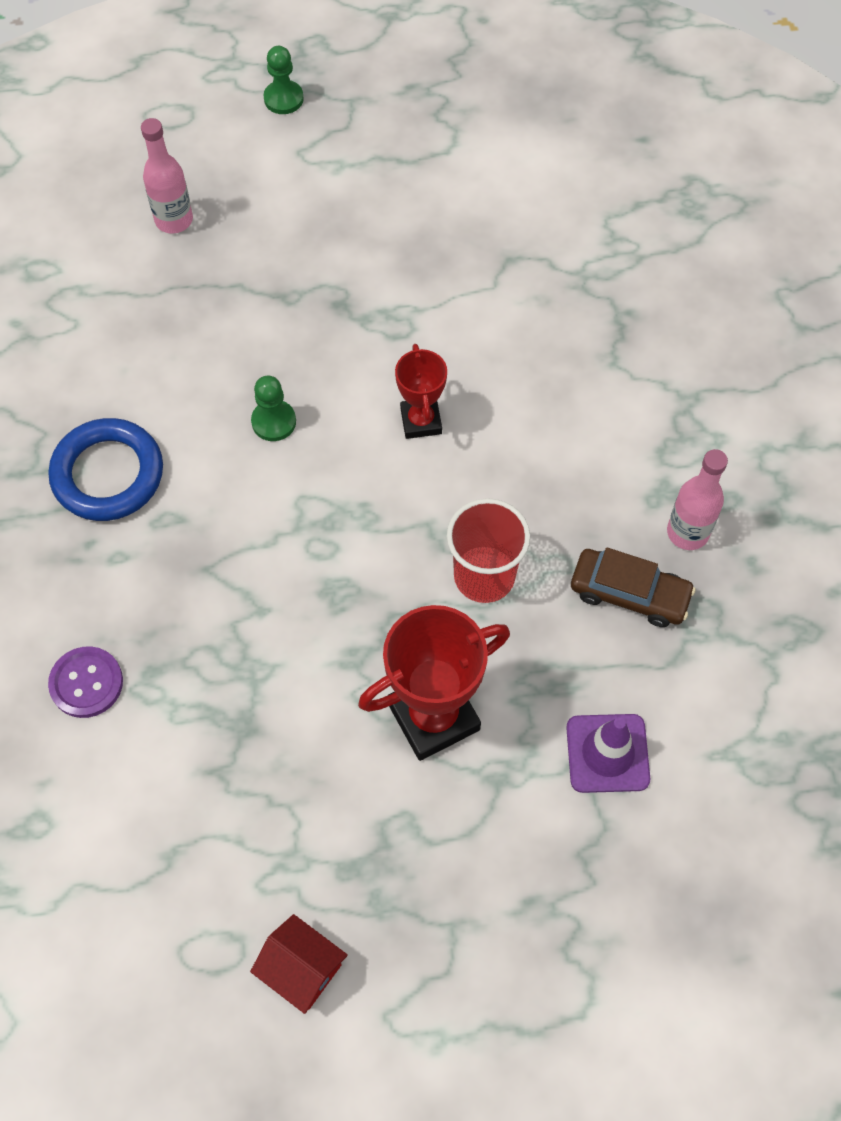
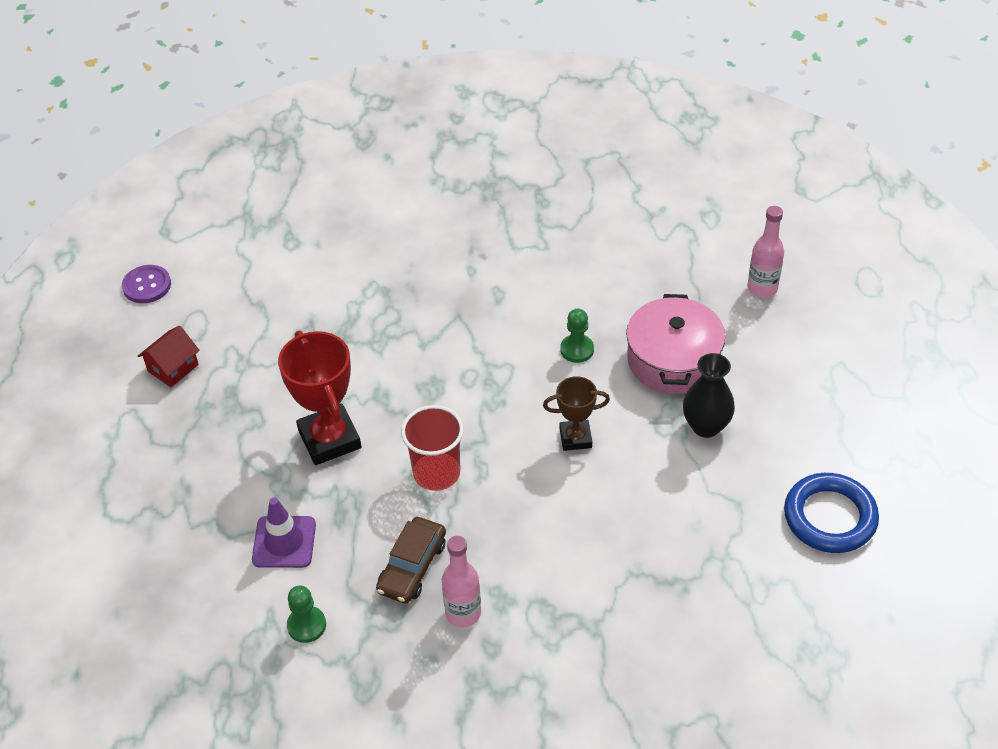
camera: 95 degrees right, 15 degrees down
(86, 683) = (381, 260): purple button -> purple button (147, 285)
(108, 474) = (536, 262): blue ring -> blue ring (830, 517)
(283, 99) = (898, 352): green pawn -> green pawn (306, 625)
(293, 316) = (673, 360): none -> pink pot
(398, 286) = (706, 426): none -> black vase
(421, 421) = (575, 438): red trophy -> brown trophy

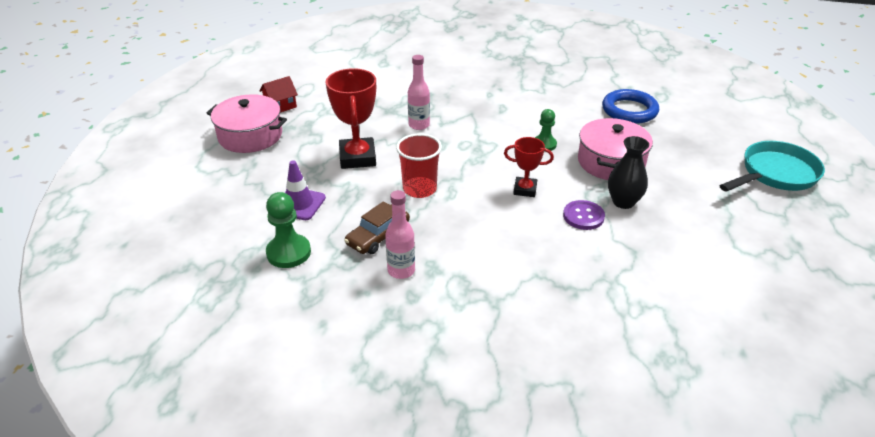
camera: 15 degrees right, 10 degrees down
(147, 285) = (287, 67): purple button -> purple button (583, 216)
(156, 438) = (250, 136): none -> pink pot
(306, 625) = (288, 252): green pawn -> green pawn, size x1.52
(575, 438) = (525, 189): brown trophy -> red trophy
(762, 288) = (688, 137): pink bottle -> pink bottle (419, 125)
(830, 517) = (706, 275): blue ring -> blue ring (629, 110)
(882, 329) = (775, 174): none -> turquoise pan

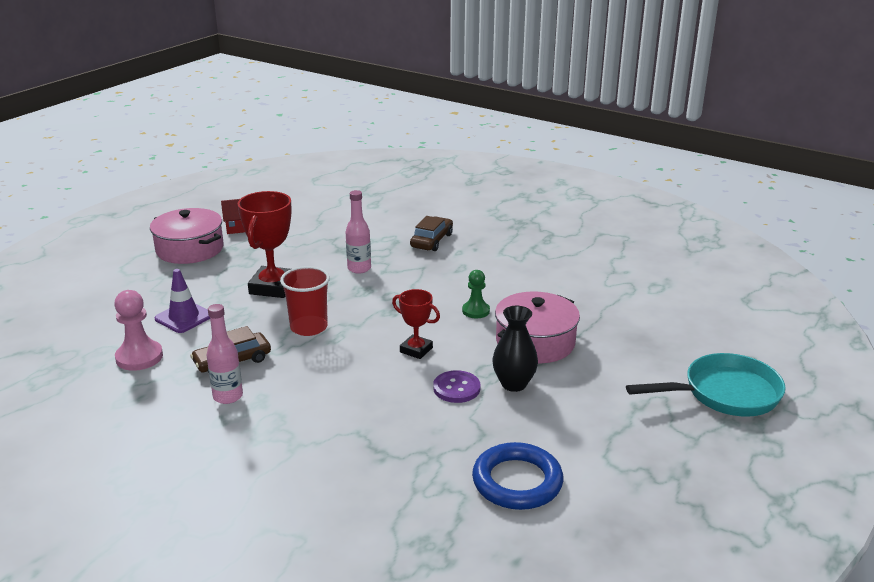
camera: 20 degrees right, 10 degrees down
(288, 252) = (139, 357): green pawn -> pink pawn
(459, 88) = (432, 241): none -> brown car
(629, 110) = (603, 295): blue ring -> blue ring (517, 481)

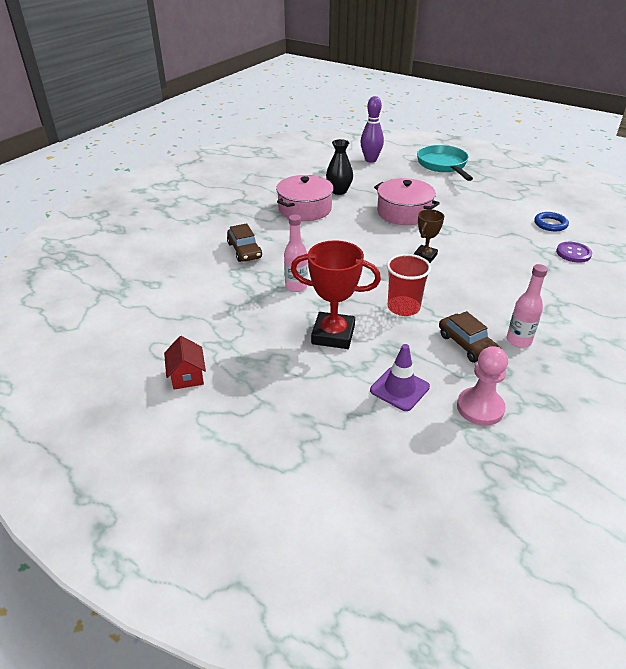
camera: 90 degrees left, 10 degrees up
(190, 249) = (240, 411): pink pot -> pink pot (305, 209)
(416, 350) = (425, 256): red trophy -> brown trophy
(432, 241) = (244, 250): brown car -> brown car turned 135 degrees counterclockwise
(456, 388) = (468, 241): purple button -> purple button (573, 253)
(476, 311) = (365, 232): green pawn -> none
(514, 384) = (455, 221): black vase -> black vase (339, 191)
(517, 481) = (550, 224): blue ring -> blue ring, size x0.64
(714, 324) = (370, 160): none -> purple bowling pin

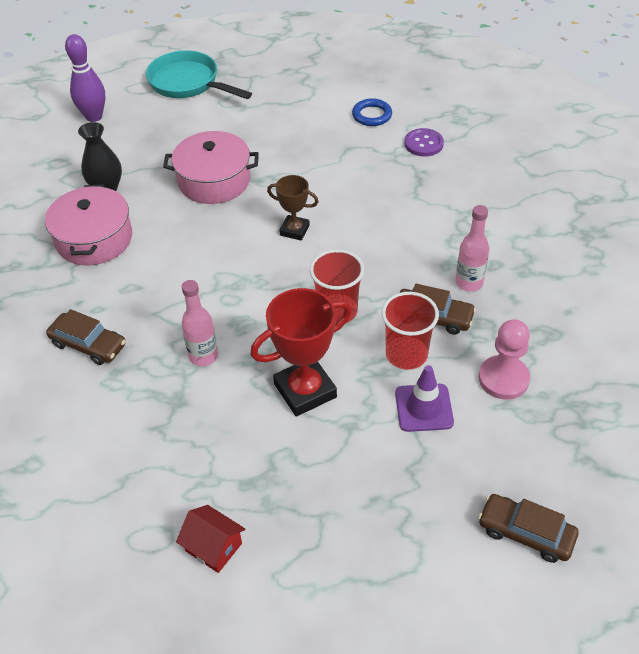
camera: 40 degrees left, 10 degrees up
(386, 507) = (526, 533): none -> brown car
(423, 354) = (406, 354): none -> red cup
(425, 256) = (294, 230): brown trophy -> brown trophy turned 60 degrees counterclockwise

